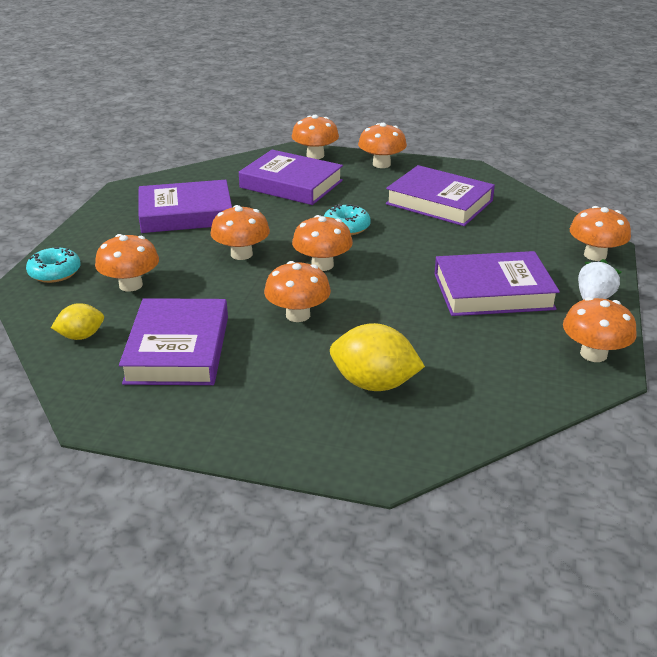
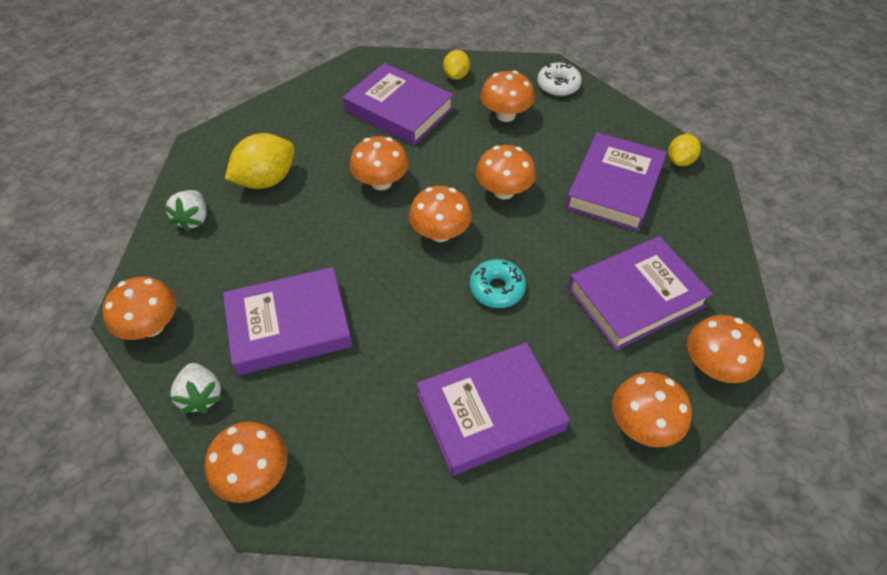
camera: 125 degrees right, 20 degrees up
(55, 272) = (558, 85): turquoise donut -> white donut
(127, 197) = (680, 161): none -> yellow lemon
(477, 401) = (193, 219): none -> white strawberry
(493, 291) = (289, 325): purple book -> purple book turned 45 degrees clockwise

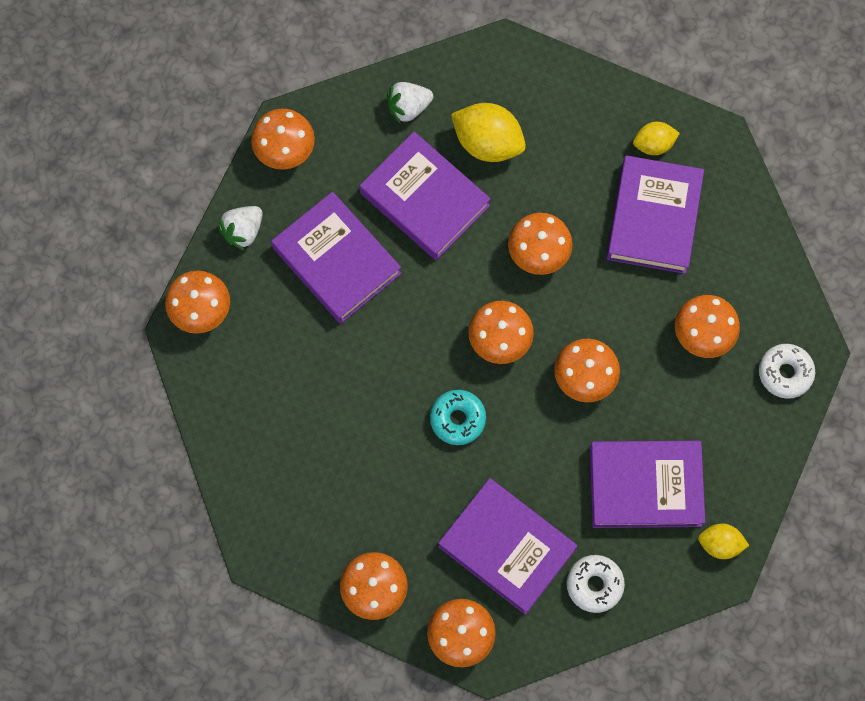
camera: 65 degrees right, 20 degrees up
(456, 76) = (743, 252): yellow lemon -> yellow lemon (653, 144)
(490, 411) = (330, 462): purple book -> purple book (425, 199)
(691, 248) = (594, 585): none -> white donut

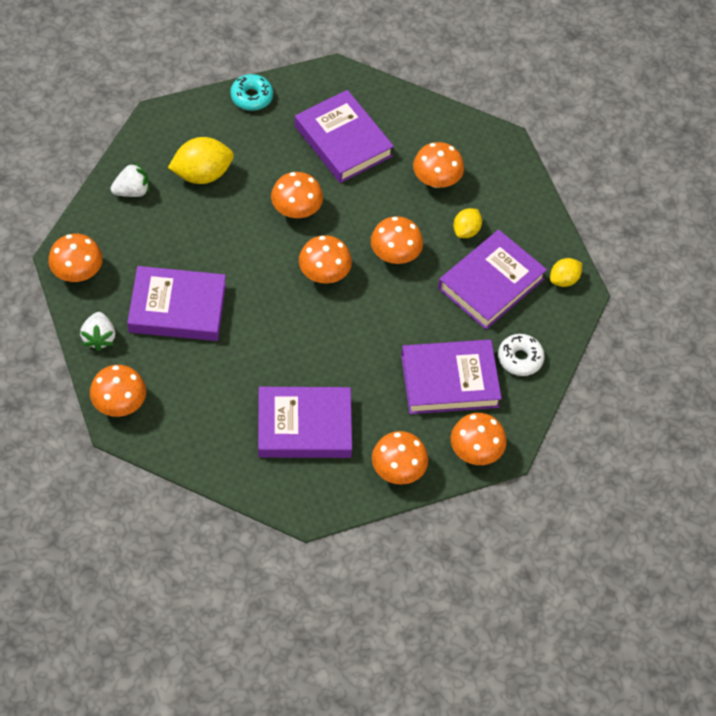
camera: 50 degrees left, 15 degrees down
(408, 107) = (132, 191): white strawberry -> white strawberry turned 135 degrees counterclockwise
(425, 199) = (196, 233): purple book -> purple book (304, 426)
(457, 419) = (346, 336): turquoise donut -> turquoise donut (251, 97)
(653, 144) = (301, 103): yellow lemon -> yellow lemon (466, 231)
(785, 373) = (502, 164): white donut -> none

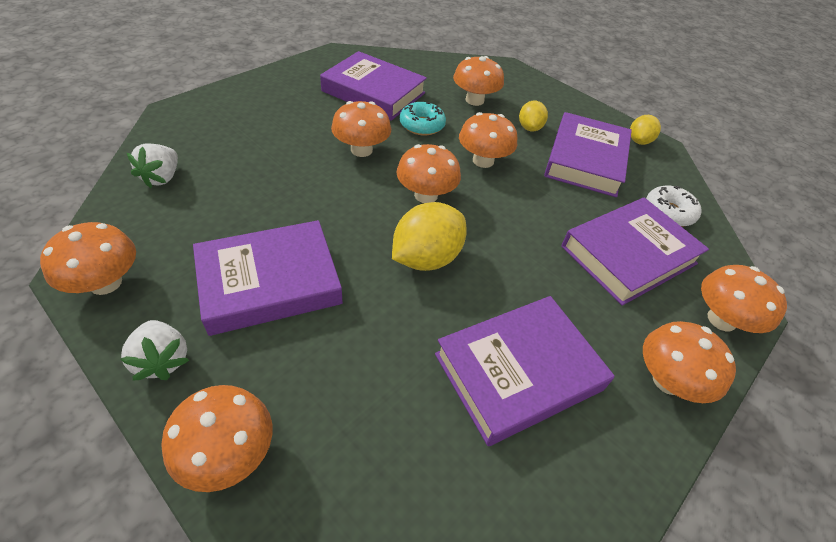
camera: 25 degrees left, 10 degrees down
(132, 191) = (162, 178): white strawberry -> white strawberry turned 150 degrees clockwise
(202, 174) = (243, 145): yellow lemon -> yellow lemon (426, 258)
(251, 97) = (268, 80): turquoise donut -> turquoise donut (422, 125)

